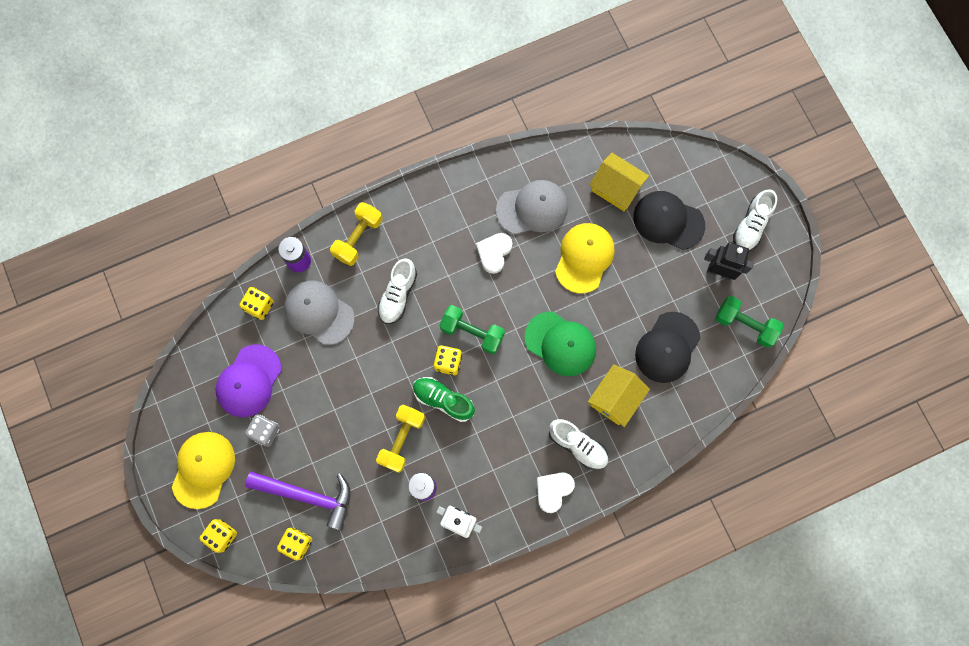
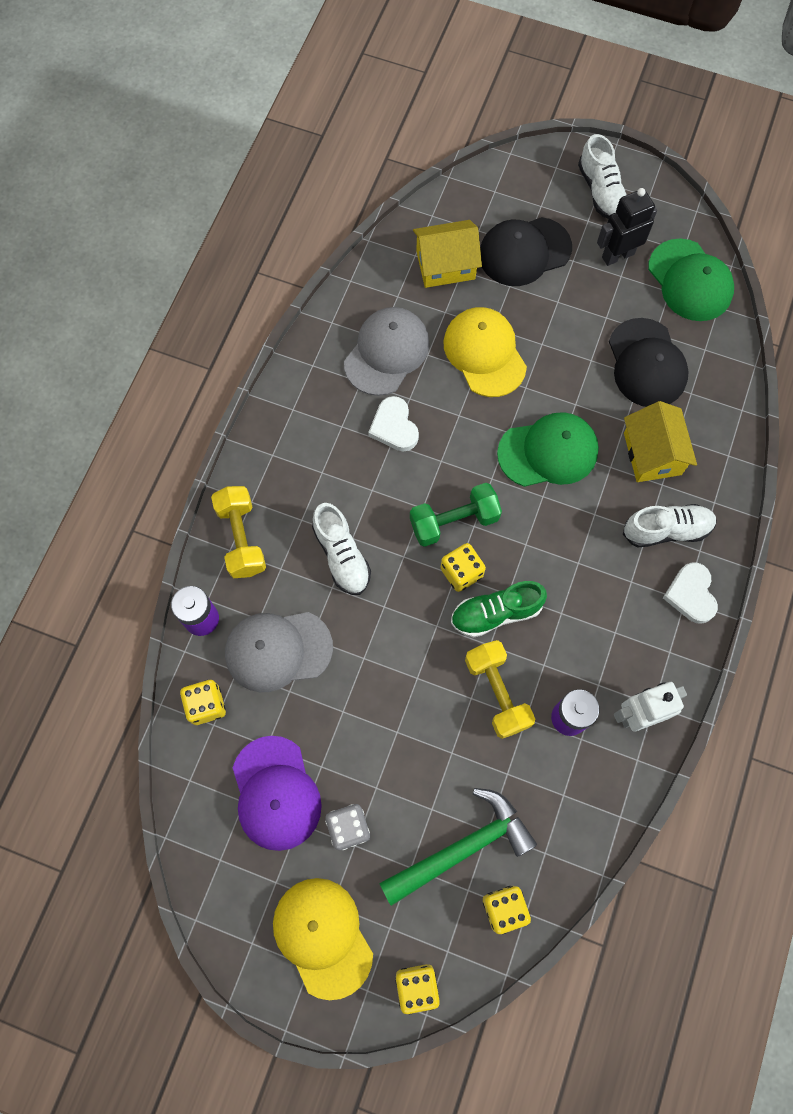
camera: 45 degrees left, 5 degrees down
(308, 496) = (463, 847): purple hammer -> green hammer
(745, 324) = (690, 280): green dumbbell -> green cap

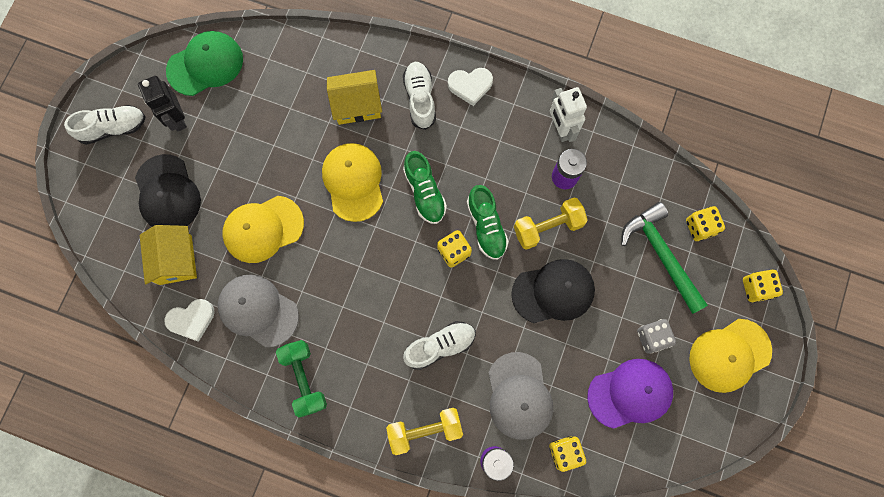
camera: 90 degrees left, 5 degrees up
(394, 427) = (327, 304): white heart -> white heart (192, 320)
(454, 521) = (411, 257): green dumbbell -> green dumbbell (304, 379)
(538, 536) = (424, 192): none -> green shoe
(548, 452) = (353, 182): green cap -> yellow cap
(646, 363) = (279, 103): black cap -> black cap (553, 292)

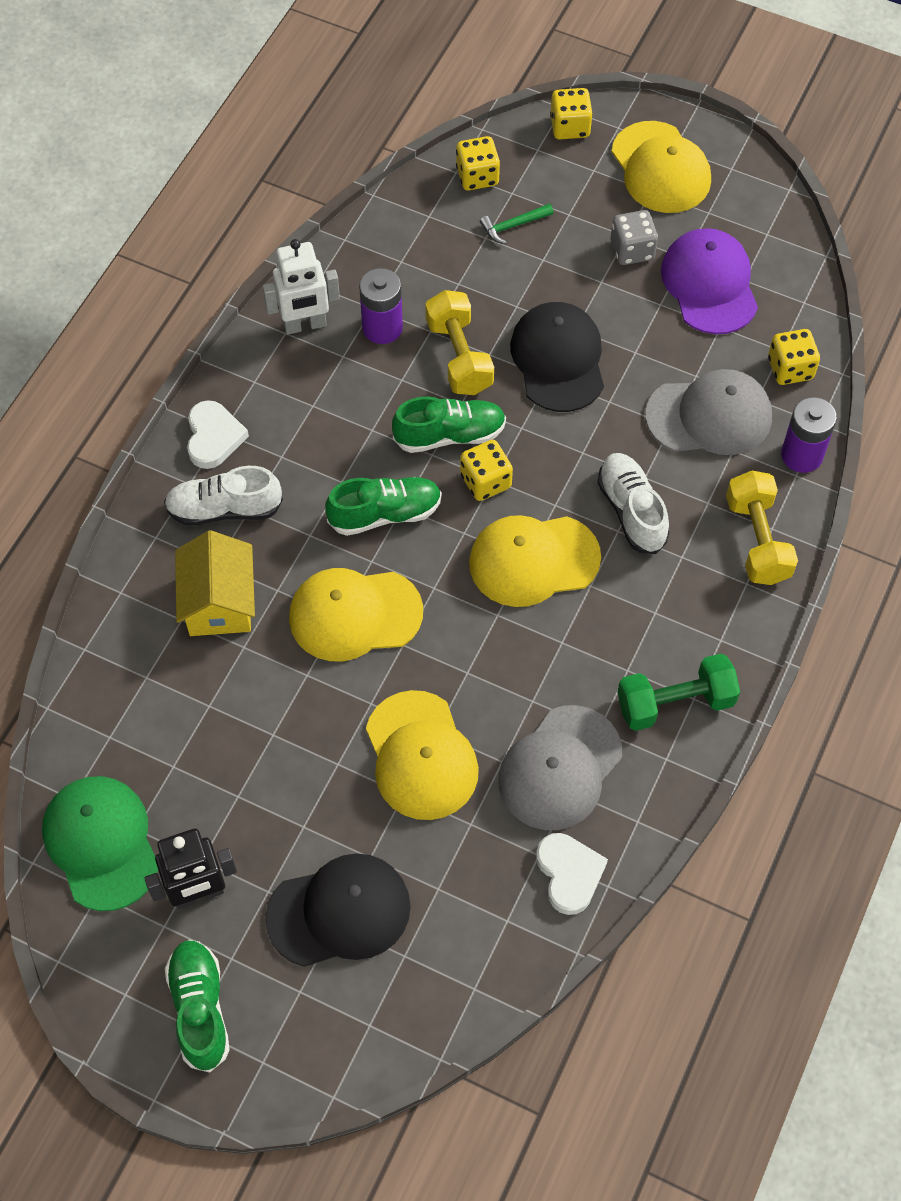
camera: 85 degrees left, 15 degrees down
(113, 128) = (200, 1009): white shoe -> green shoe
(175, 260) = (462, 899): yellow house -> none
(398, 285) = (533, 560): none -> yellow cap
(661, 254) = (513, 226): green hammer -> green hammer, size x0.45

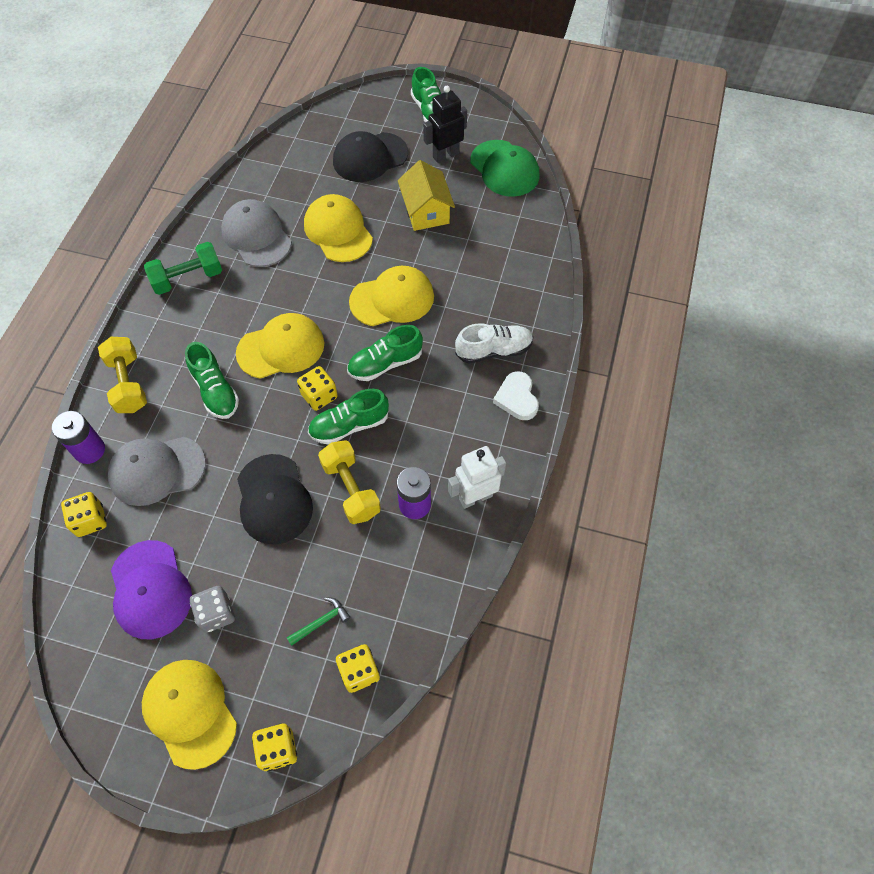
camera: 170 degrees right, 0 degrees up
(219, 602) = (479, 294): yellow house -> yellow house (426, 211)
(560, 768) = (256, 236): grey cap -> grey cap turned 60 degrees counterclockwise
(569, 874) = (248, 189): white heart -> none
(631, 511) = (215, 391): white shoe -> green shoe

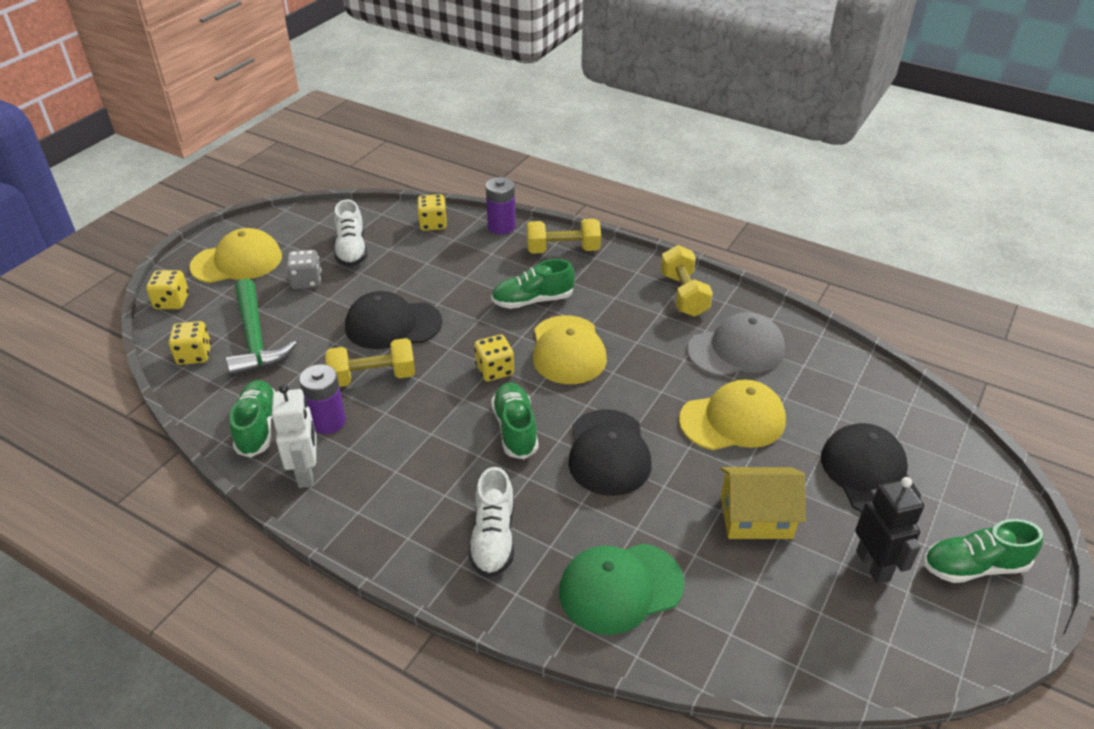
camera: 105 degrees right, 20 degrees down
(150, 589) = (351, 250): purple cap -> white shoe
(157, 470) = (462, 260): grey cap -> none
(188, 278) = (683, 294): green dumbbell -> yellow dumbbell
(321, 622) = (255, 339): green hammer -> green hammer, size x2.23
(349, 425) = (447, 387): green shoe -> green shoe (257, 427)
(392, 299) = (608, 452): yellow cap -> black cap
(504, 169) = (839, 640): green cap -> green cap (620, 588)
(517, 398) = (412, 544): white heart -> none

